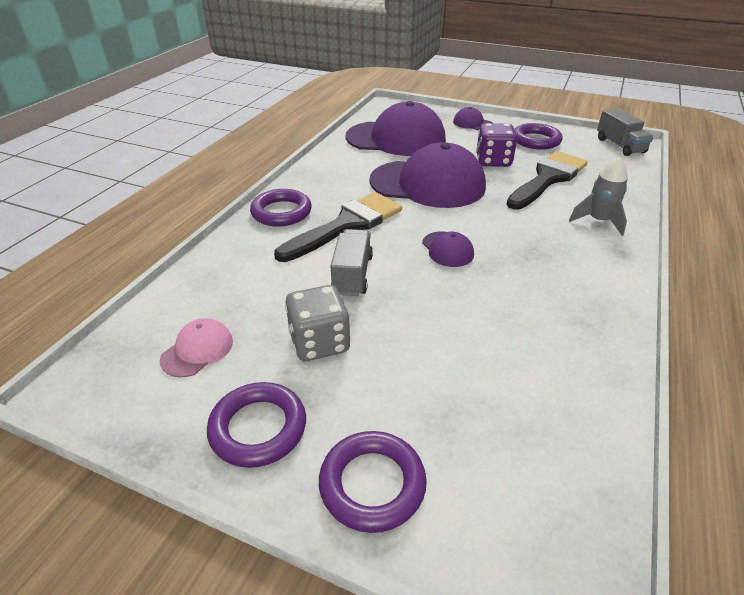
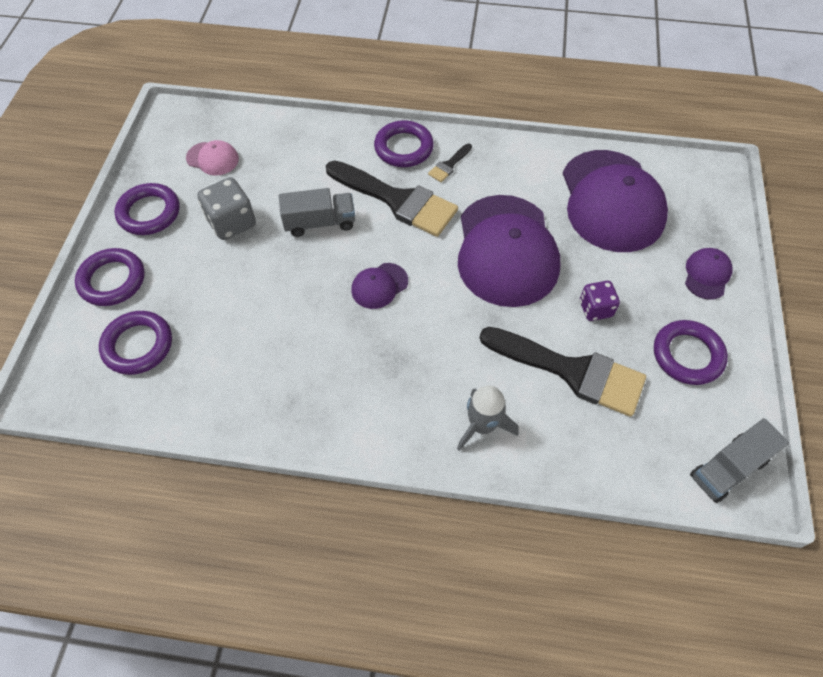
camera: 75 degrees right, 20 degrees up
(319, 193) = (449, 165): none -> black brush
(493, 161) = (595, 309): purple dice -> purple dice, size x0.66
(497, 456) = (138, 345): none -> purple ring

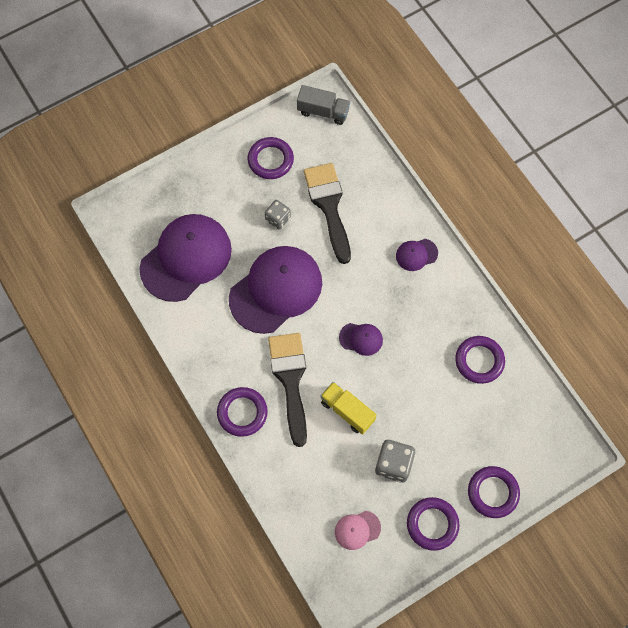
camera: 130 degrees left, 10 degrees up
(138, 345) = (513, 432): purple ring -> purple ring (479, 361)
(212, 158) = (357, 530): pink cap -> pink cap turned 90 degrees counterclockwise
(320, 223) = (347, 411): grey truck -> yellow truck
(449, 165) = (234, 372): black brush -> none
(482, 426) = (397, 226): grey rocket -> none
(595, 309) = (278, 219): purple dice -> grey dice
(707, 275) = (204, 178): purple cap -> purple cap (416, 254)

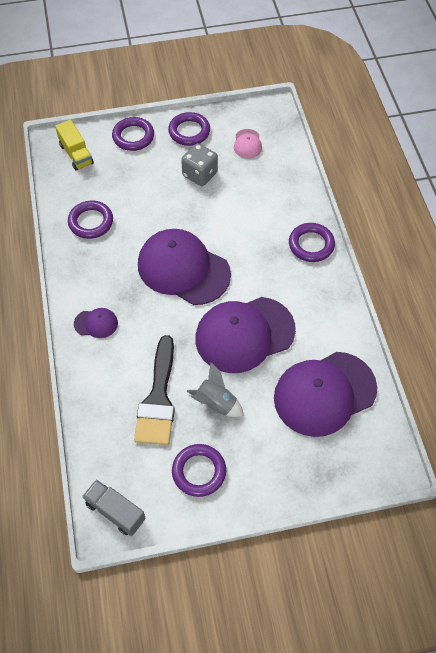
camera: 160 degrees left, 10 degrees down
(278, 219) = (216, 403): grey dice -> grey rocket
(290, 380) = (260, 256): black brush -> none
(347, 411) = (220, 220): yellow truck -> yellow truck (76, 154)
(357, 530) = (247, 144): pink cap -> pink cap turned 90 degrees clockwise
(361, 339) = (183, 269): purple cap -> purple cap, size x2.31

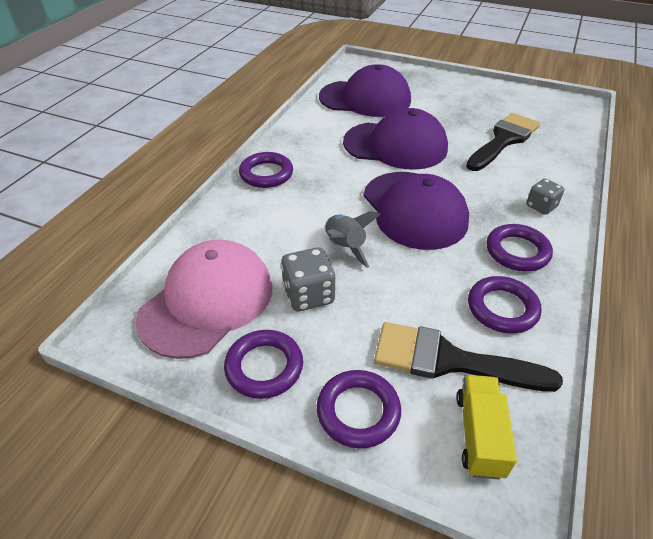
camera: 145 degrees left, 15 degrees down
(96, 323) = (541, 206): purple cap -> grey dice
(105, 178) = (449, 360): none -> black brush
(115, 511) = (570, 106): grey truck -> none
(199, 471) = (494, 101): purple ring -> purple ring (517, 251)
(216, 403) = (454, 122): grey rocket -> grey rocket (345, 247)
(247, 144) = (207, 301): pink cap -> pink cap, size x2.31

